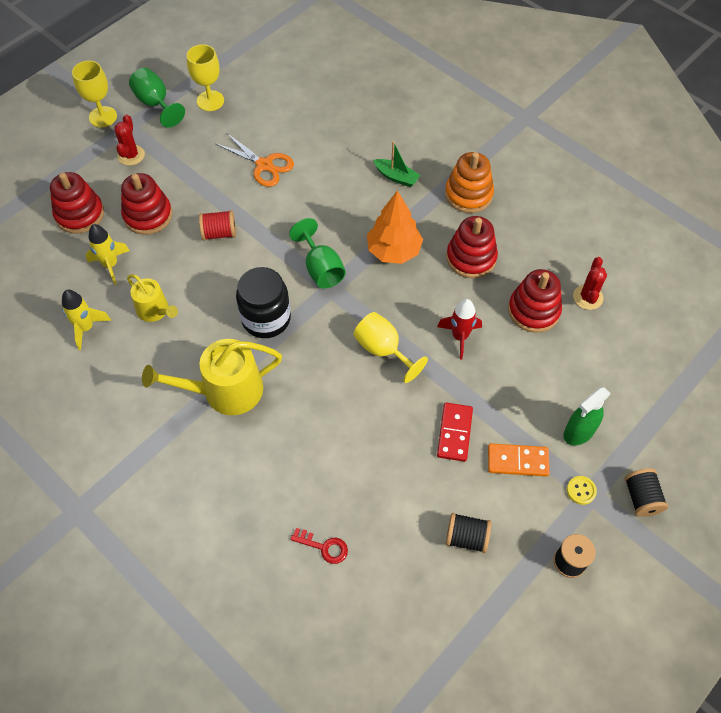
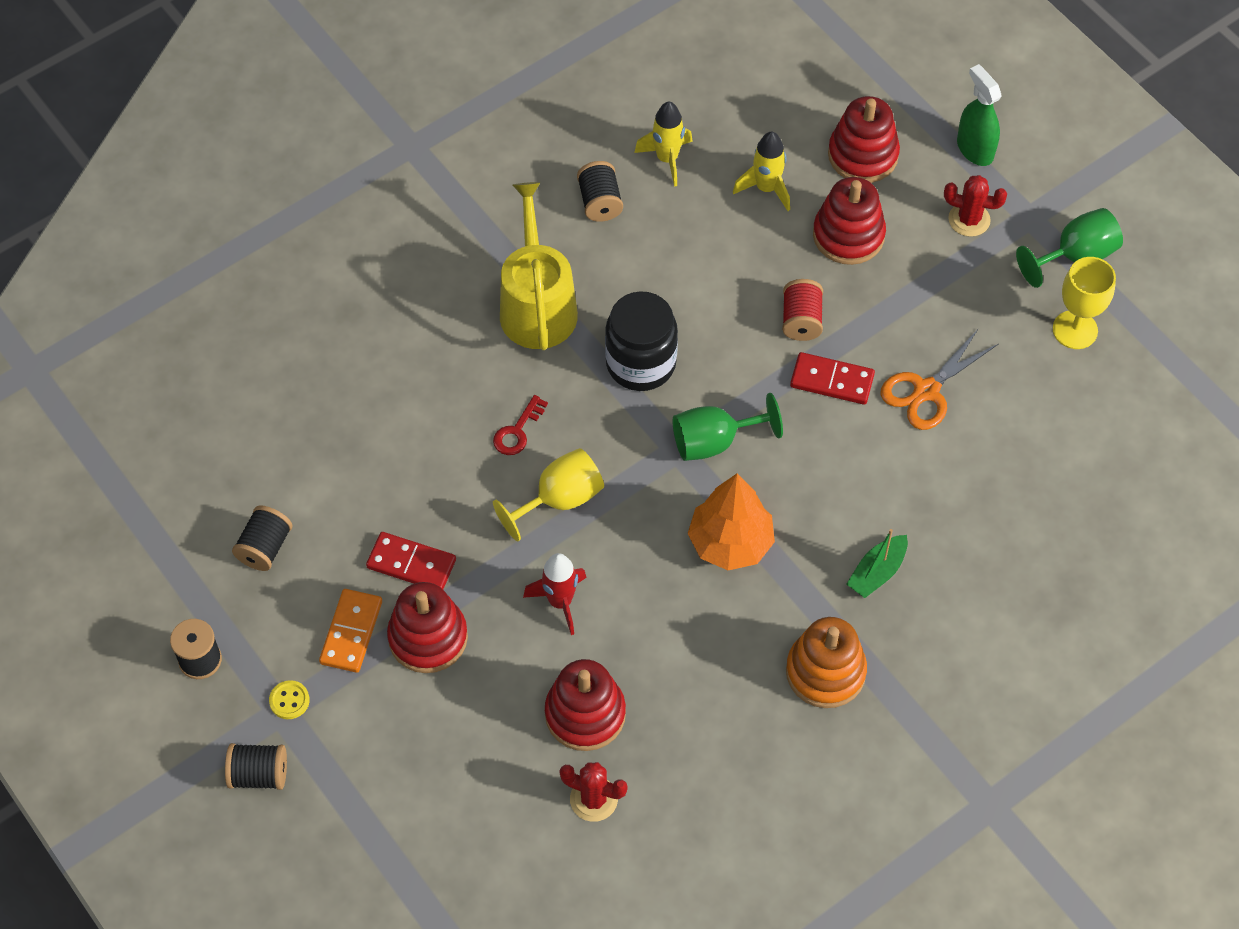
camera: 100 degrees right, 0 degrees up
(103, 117) = (1053, 187): yellow goblet -> none
(128, 365) = (600, 202): none -> black spool
(155, 310) = (680, 236): yellow watering can -> none
(264, 212) = (832, 380): none -> red domino
(324, 547) = (297, 389): red key -> red key (517, 431)
(471, 258) = (698, 648): red stacking toy -> red stacking toy (428, 637)
(579, 432) = (374, 722): green spray bottle -> green spray bottle (975, 149)

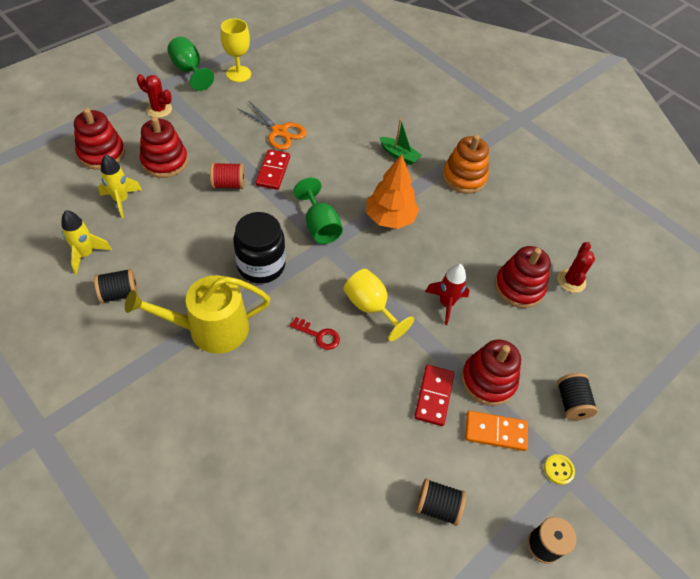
camera: 100 degrees left, 5 degrees down
(259, 774) = (620, 484): black spool -> black spool (571, 402)
(969, 219) = (159, 109): red cactus -> red cactus turned 75 degrees counterclockwise
(975, 149) = (106, 105): green spray bottle -> none

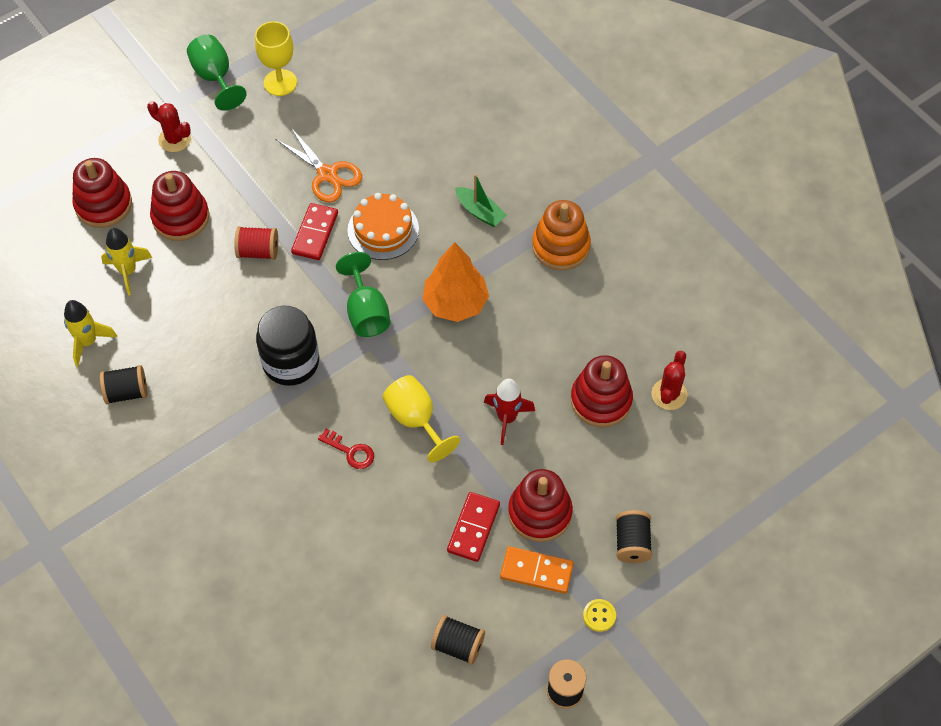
camera: 10 degrees right, 5 degrees up
(210, 329) = (228, 439): yellow watering can -> none
(326, 168) = (383, 230): none -> orange cake

